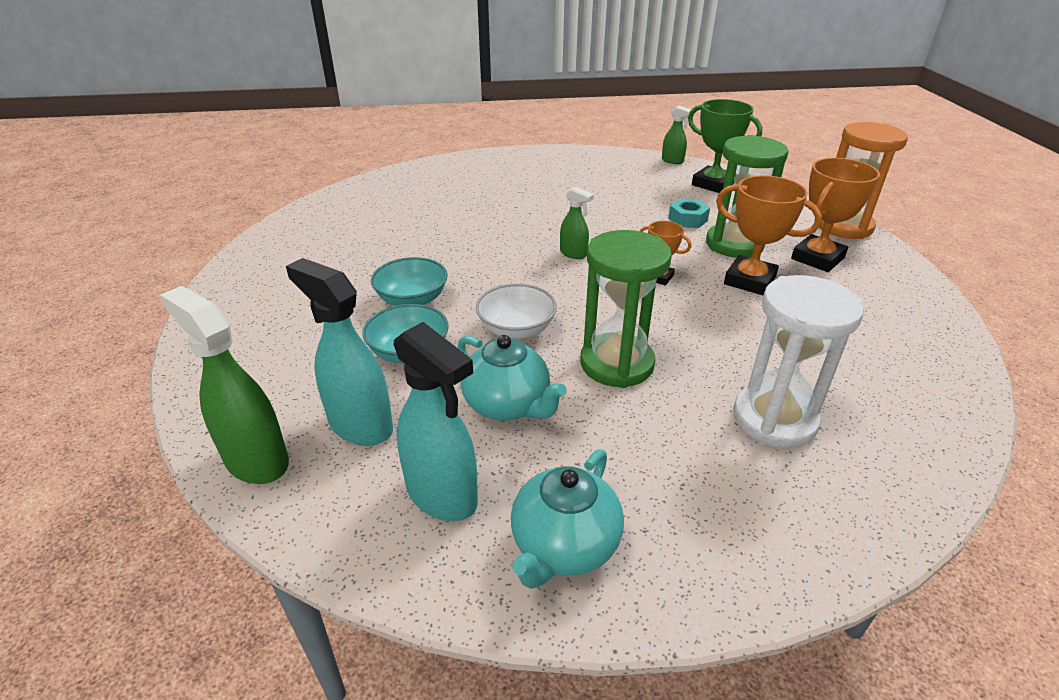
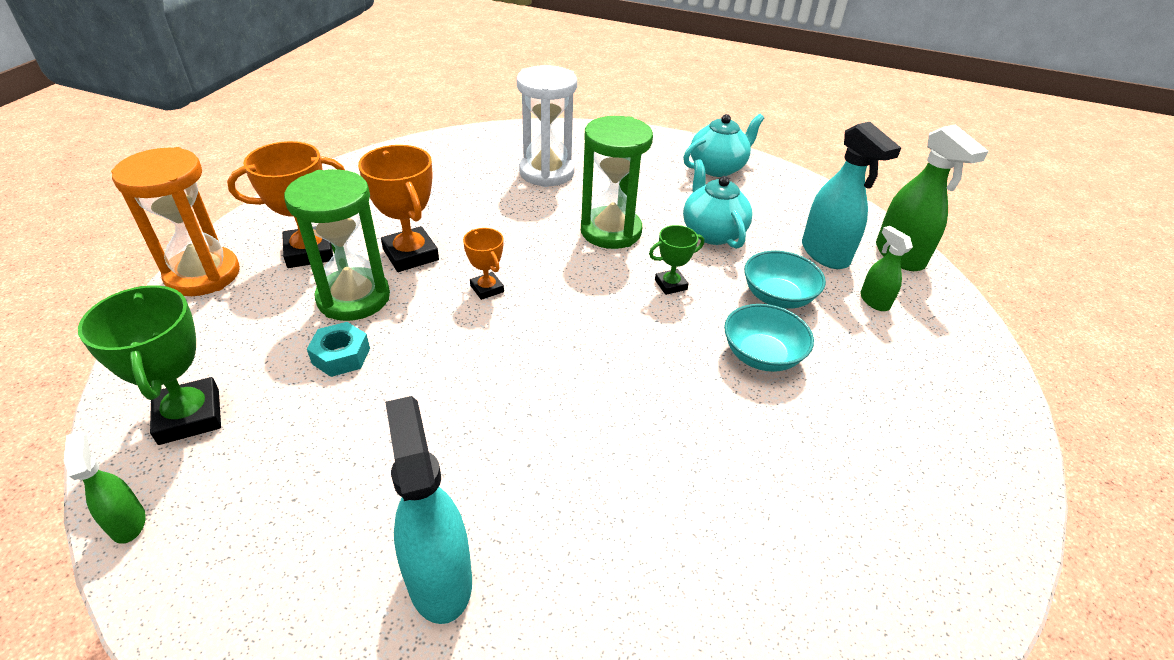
camera: 155 degrees left, 5 degrees up
(442, 495) = (775, 203): turquoise spray bottle -> turquoise spray bottle (439, 578)
(516, 329) = (671, 285): white bowl -> green trophy
(573, 254) = (541, 354): green spray bottle -> green spray bottle (874, 301)

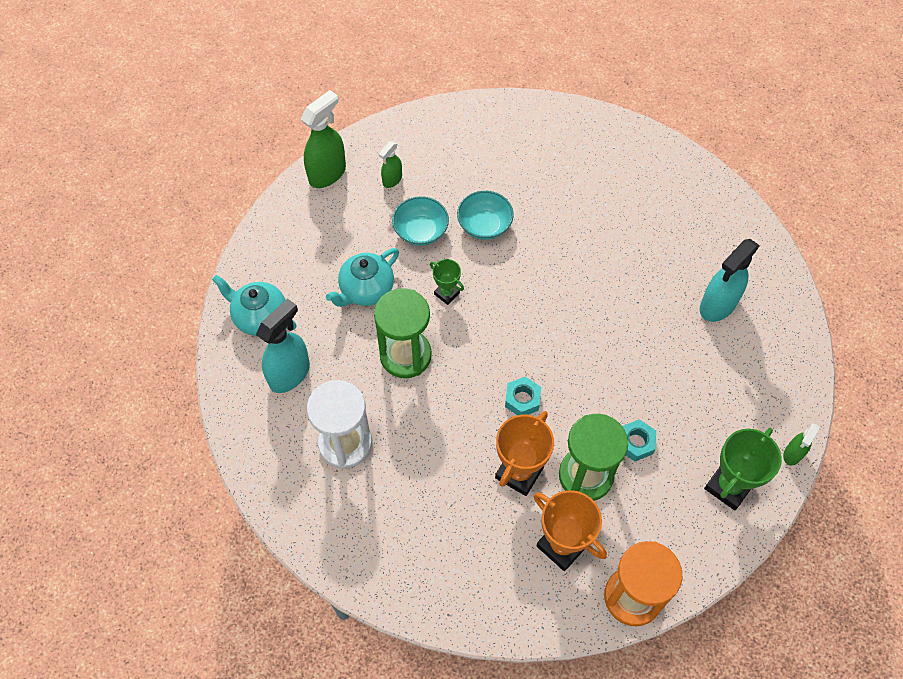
camera: 115 degrees left, 20 degrees up
(487, 289) = (522, 399): orange trophy -> turquoise nut
(825, 254) = (352, 215): turquoise spray bottle -> turquoise spray bottle (290, 374)

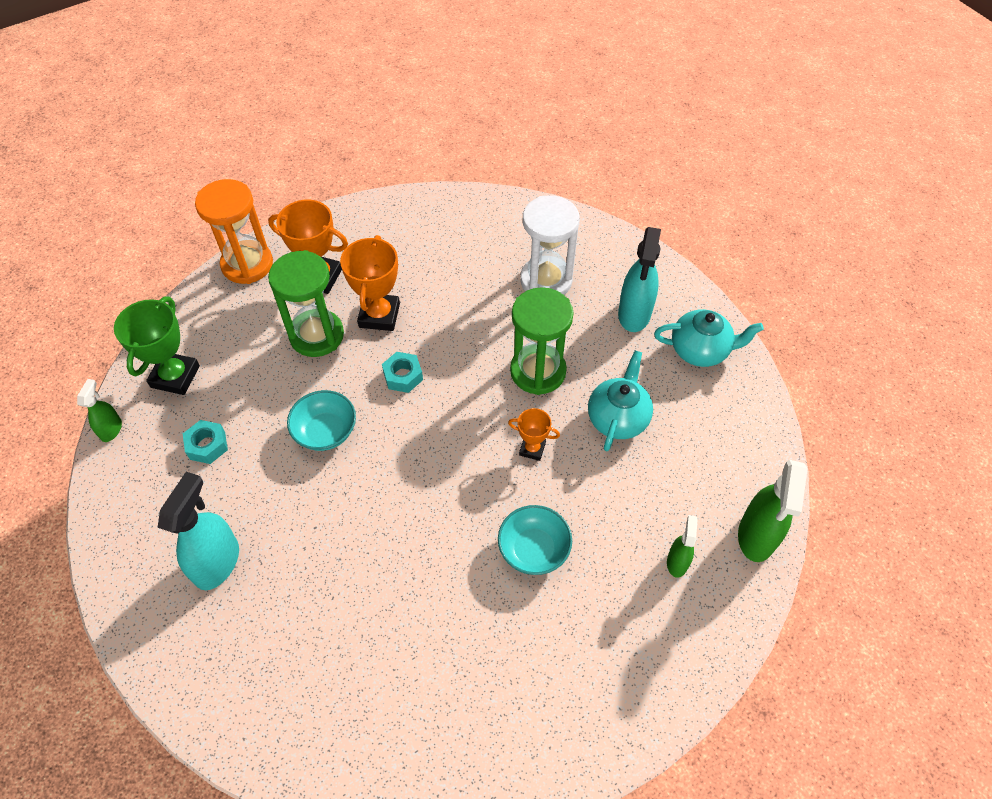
camera: 155 degrees right, 5 degrees down
(421, 231) = (602, 509): turquoise bowl -> turquoise bowl (325, 431)
(446, 293) = (532, 449): green trophy -> orange trophy
(636, 443) = (276, 380): turquoise nut -> turquoise nut (207, 445)

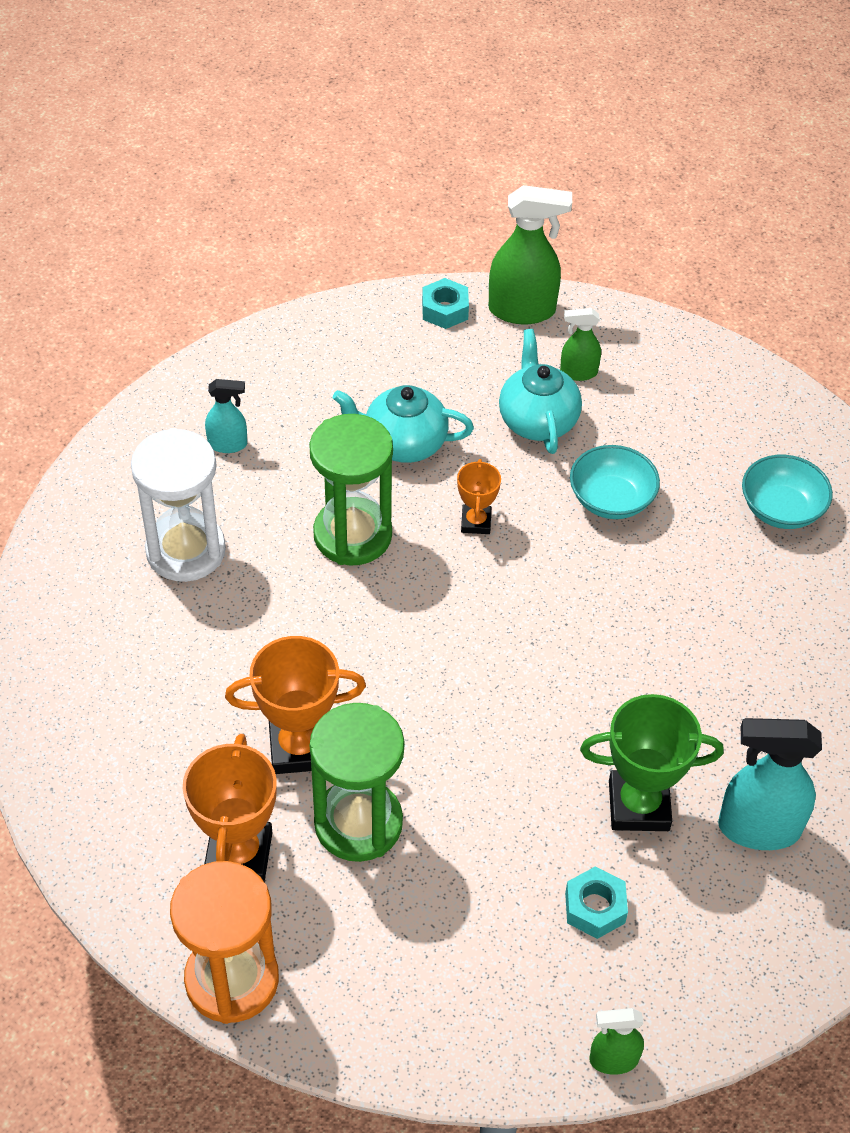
camera: 105 degrees left, 5 degrees down
(175, 376) = (490, 1004): green trophy -> green trophy (638, 805)
(325, 431) = (523, 761): turquoise bowl -> turquoise bowl (781, 509)
(403, 376) = (403, 689): turquoise nut -> turquoise nut (445, 310)
(634, 314) = (228, 444): turquoise spray bottle -> turquoise spray bottle, size x0.55
(700, 350) = (274, 373): turquoise teapot -> turquoise teapot (537, 420)

